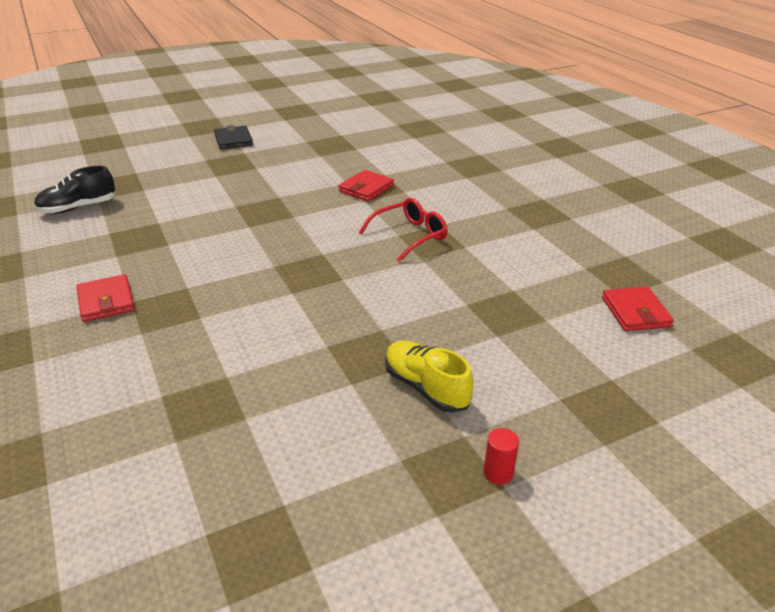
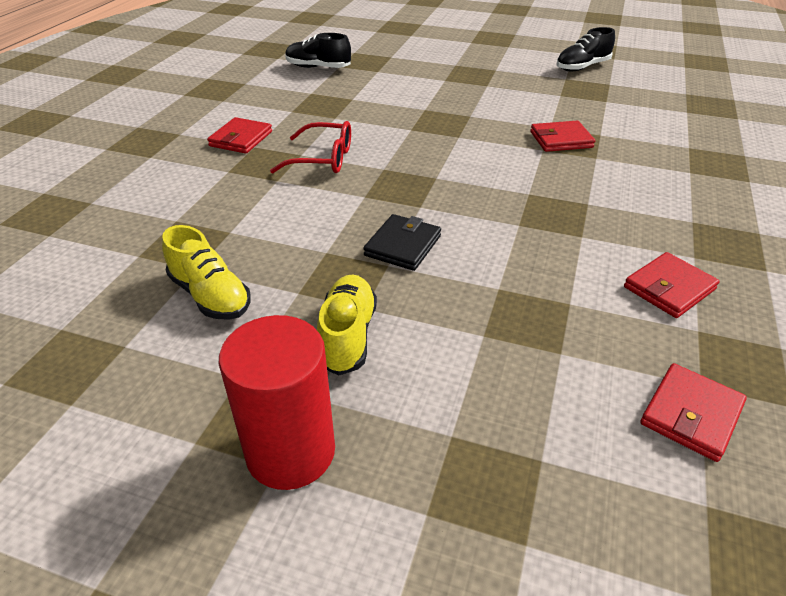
camera: 45 degrees right, 5 degrees up
(233, 140) = (501, 57): black wallet -> black wallet (403, 245)
(291, 427) = (210, 296): none -> yellow shoe
(306, 128) = (582, 67): none -> black shoe
(410, 236) = (539, 199): red glasses -> red glasses (323, 159)
(498, 473) = (290, 451): red cylinder -> red cylinder, size x2.44
(545, 253) = (669, 288): none -> red wallet

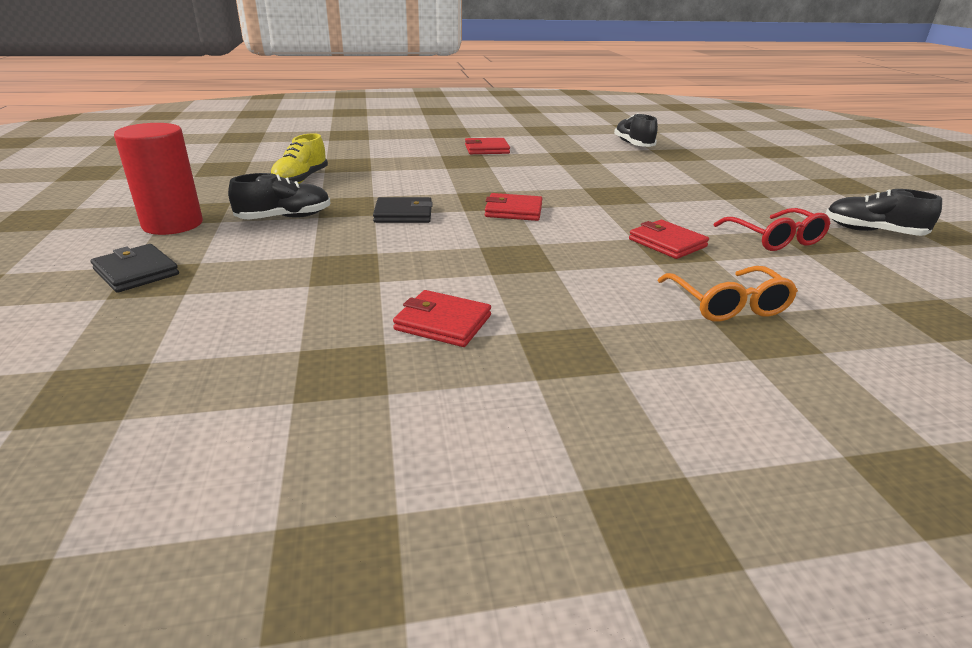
camera: 60 degrees right, 10 degrees down
(323, 159) = (492, 172): red glasses -> red glasses (775, 239)
(347, 336) = (284, 218): yellow shoe -> black shoe
(453, 506) = (136, 272): none -> black wallet
(675, 159) = (728, 305): none -> orange glasses
(690, 414) = (257, 347): red wallet -> red wallet (513, 211)

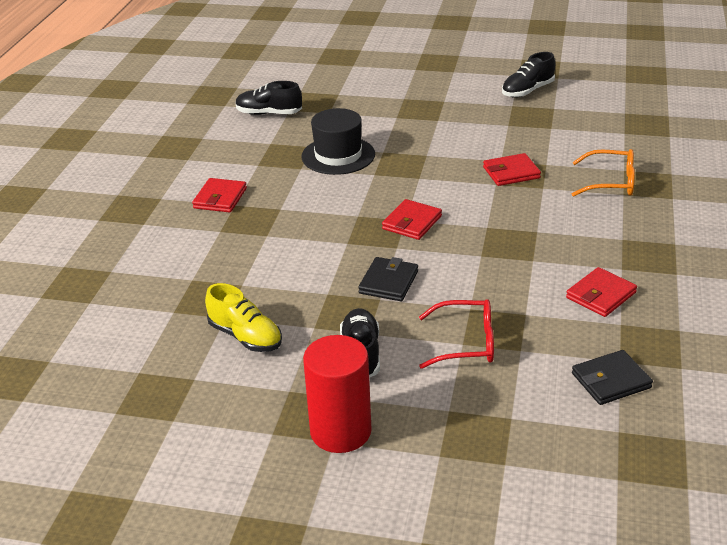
camera: 65 degrees left, 5 degrees up
(136, 272) = (456, 449): black wallet -> black wallet (611, 380)
(598, 172) = (338, 155): none -> black hat
(775, 239) = (523, 130): red glasses -> red glasses (466, 343)

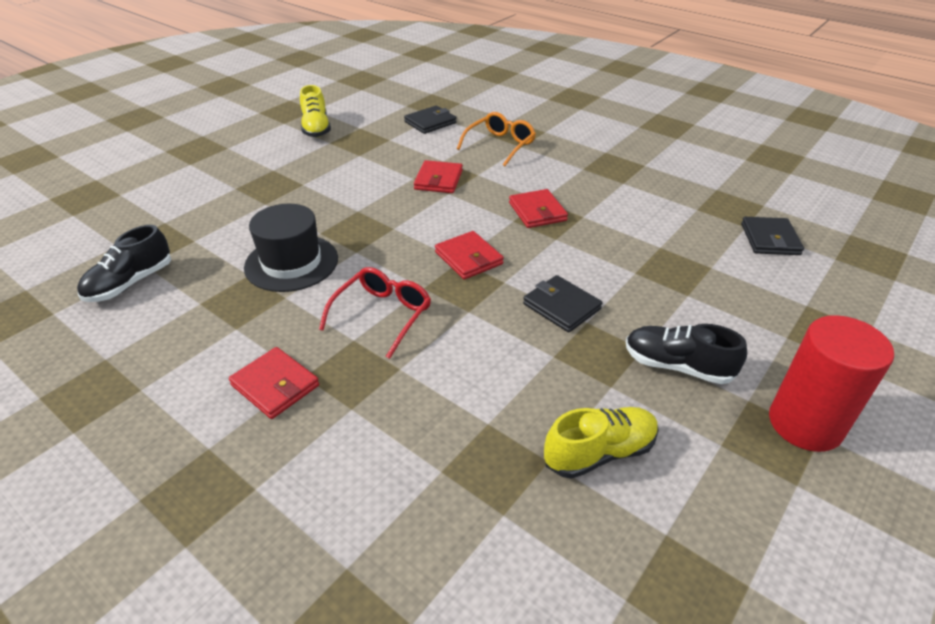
camera: 65 degrees left, 5 degrees up
(466, 343) = (688, 292): red glasses -> red glasses (382, 315)
(527, 91) = (316, 128): black shoe -> yellow shoe
(600, 295) = (654, 204): red wallet -> red wallet (537, 212)
(608, 135) = (430, 122): none -> black wallet

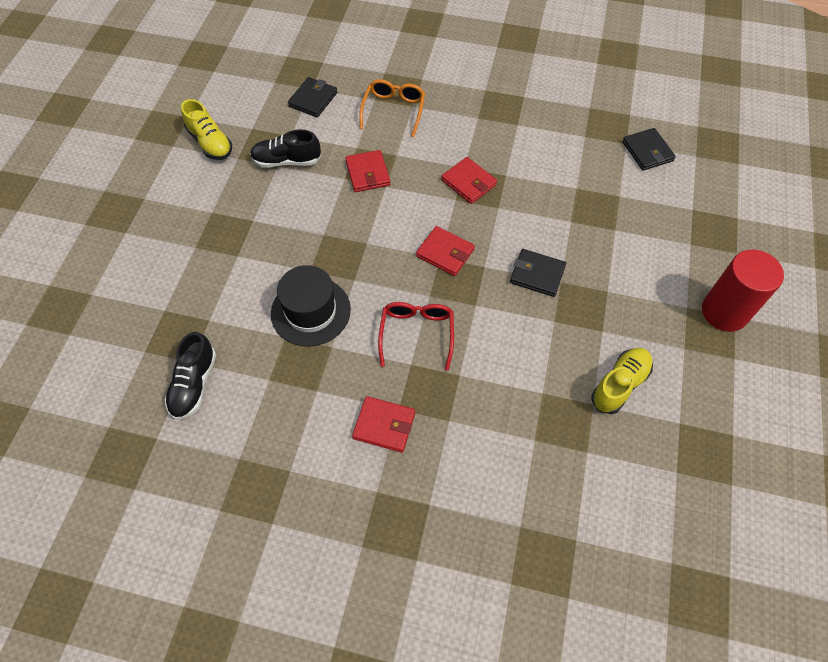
camera: 25 degrees left, 20 degrees up
(677, 366) = (635, 297): black shoe -> black shoe (287, 161)

